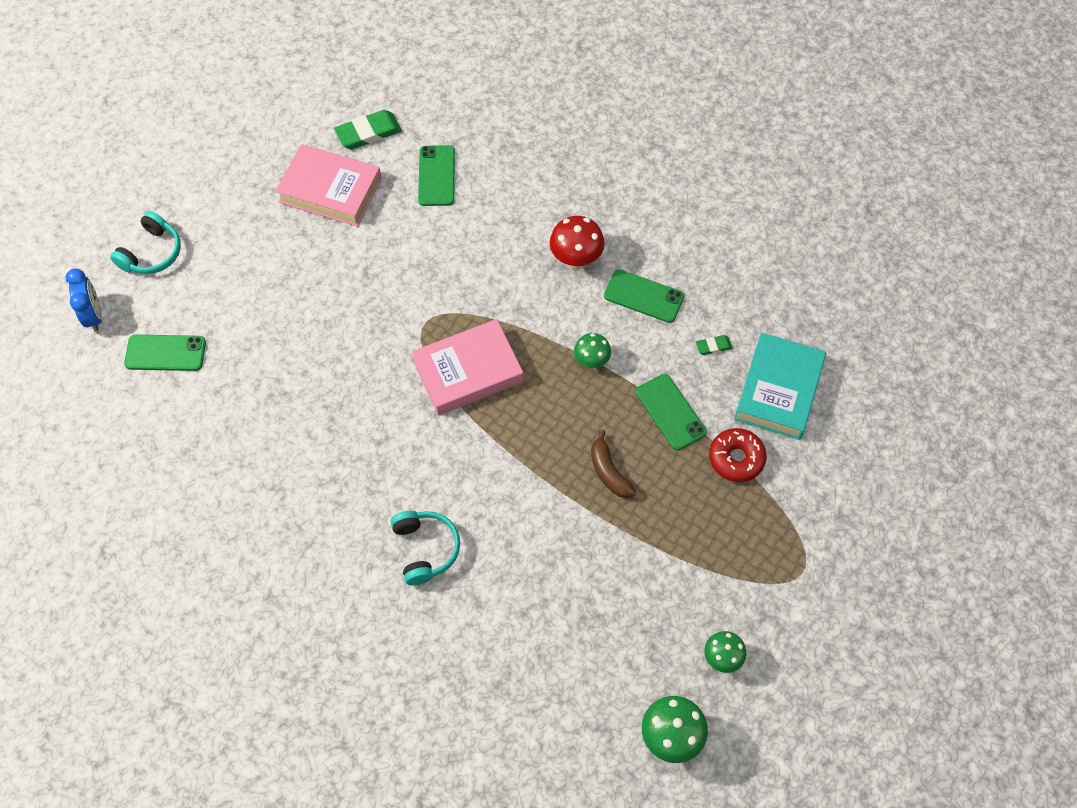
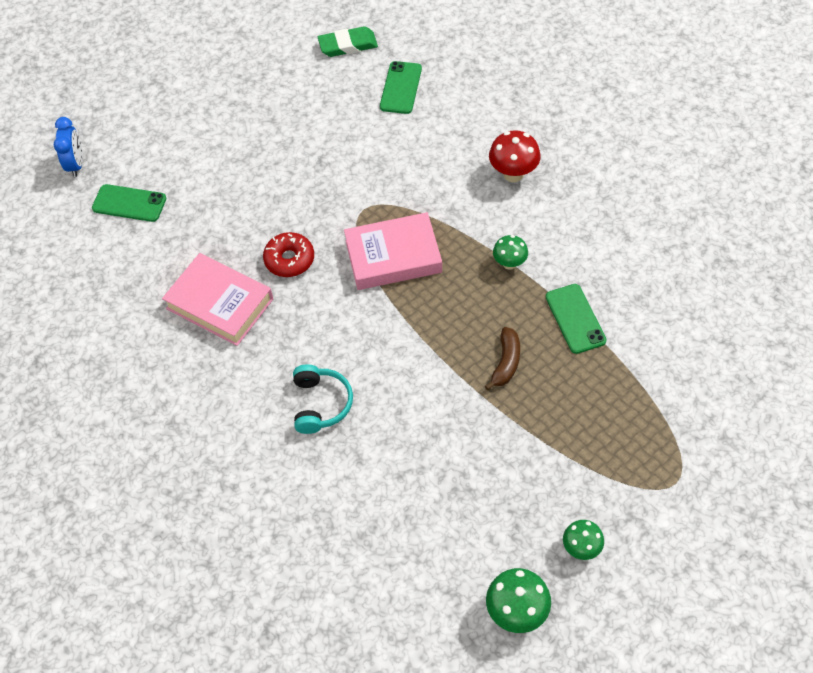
camera: 15 degrees right, 5 degrees down
(152, 253) = (137, 120): turquoise headphones -> none
(330, 190) = (304, 88): pink book -> pink book (220, 304)
(609, 471) = (506, 362): brown banana -> brown banana turned 150 degrees counterclockwise
(643, 296) = (570, 214): green phone -> none
(713, 346) = (628, 267): green eraser -> none
(736, 458) = (630, 369): red donut -> red donut (289, 259)
(778, 390) = (684, 314): turquoise book -> none

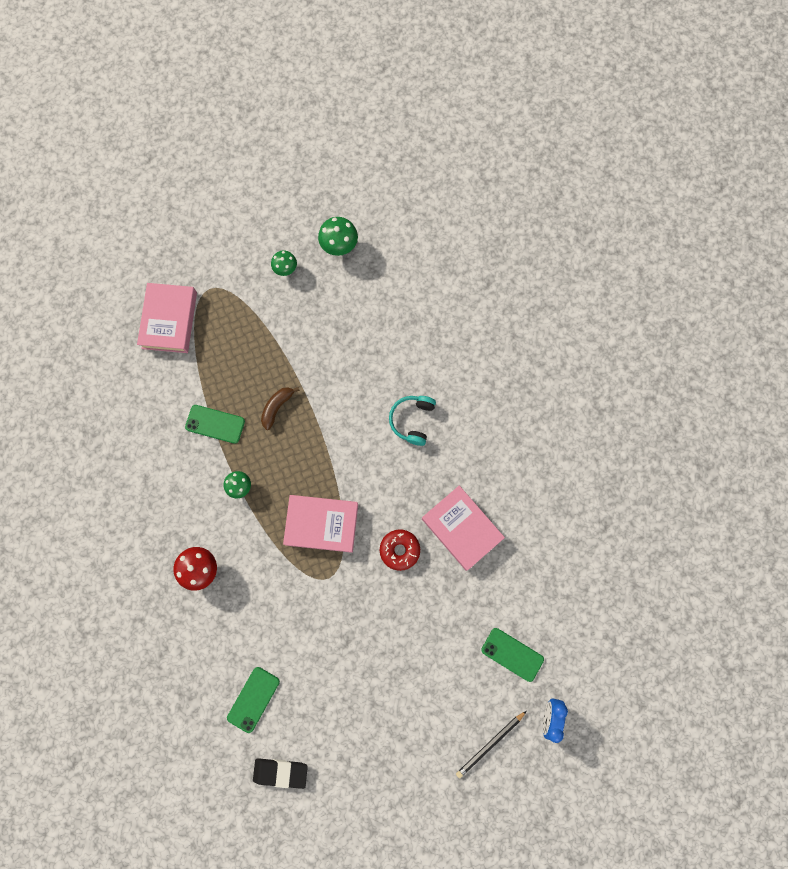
camera: 165 degrees left, 20 degrees up
(137, 124) = (490, 744): none -> black pencil
(348, 45) = (280, 772): green eraser -> black eraser
(575, 319) = (215, 424): green phone -> green phone turned 75 degrees counterclockwise
(706, 422) = (169, 320): none -> pink book

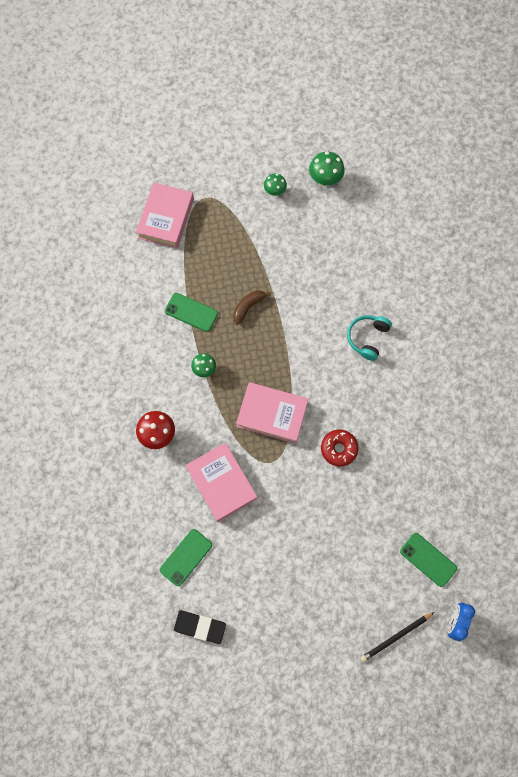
camera: 10 degrees right, 5 degrees down
(461, 528) = (398, 439): pink book -> pink book (221, 483)

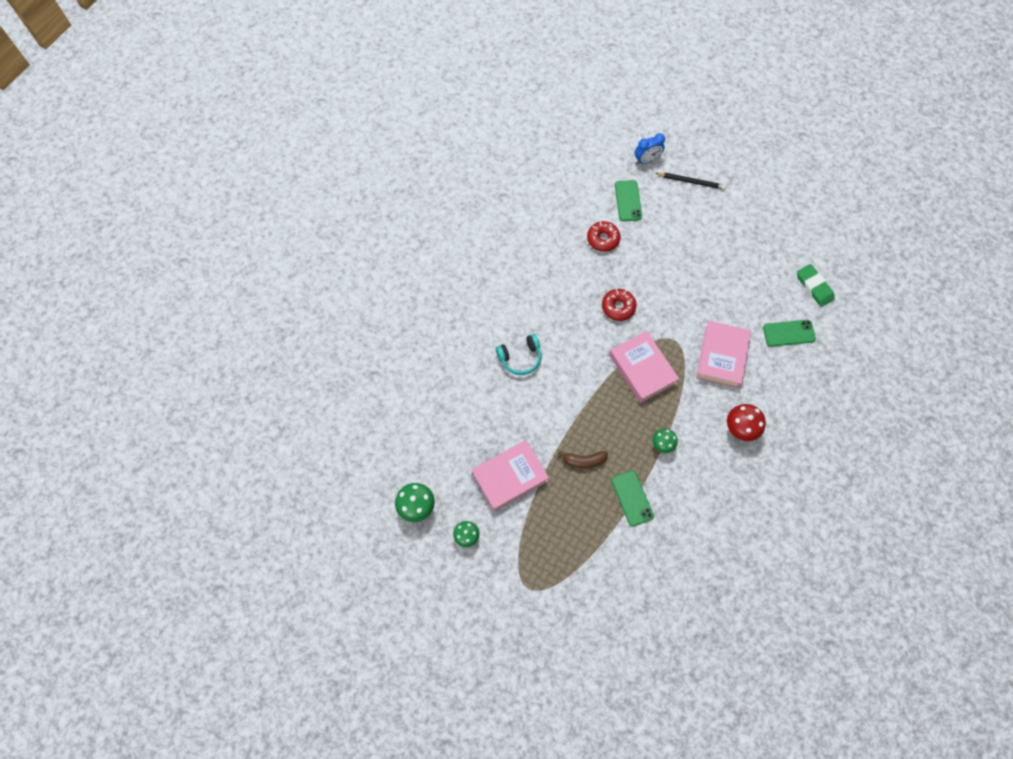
camera: 135 degrees left, 5 degrees down
(166, 218) = (578, 601): pink book -> pink book (510, 477)
(200, 626) = (814, 287): black eraser -> green eraser
(410, 499) = (603, 239): none -> red donut

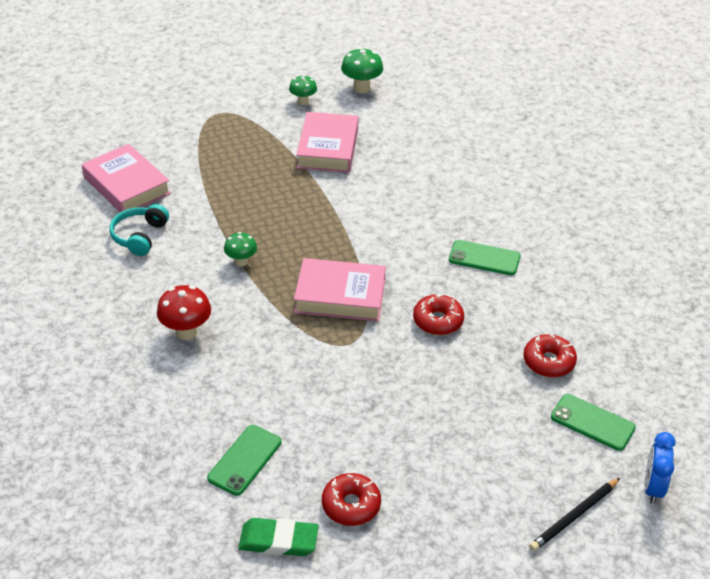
camera: 125 degrees right, 25 degrees down
(520, 358) = (447, 213): turquoise headphones -> turquoise headphones (139, 236)
(583, 461) = (289, 200): brown banana -> none
(632, 498) = (215, 211): green phone -> green phone (484, 258)
(721, 356) = (283, 372): pink book -> pink book (127, 185)
(769, 271) = (351, 505): none -> red donut

